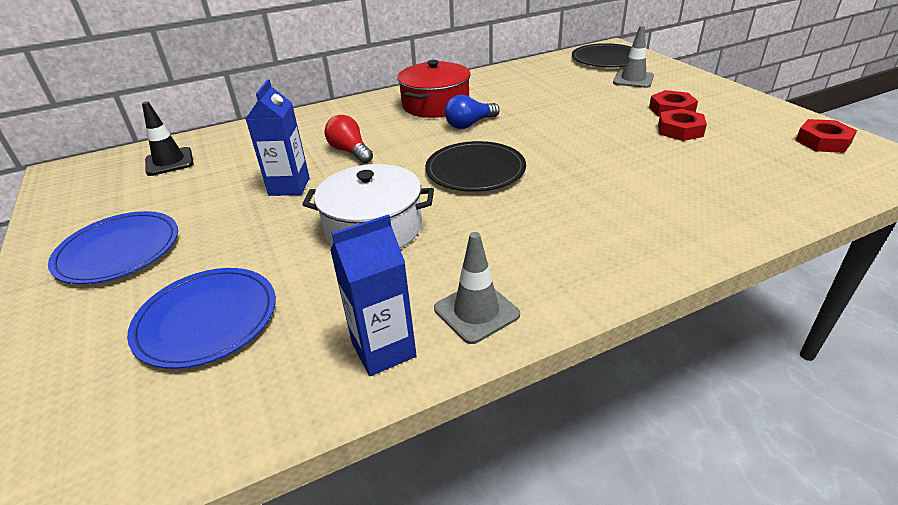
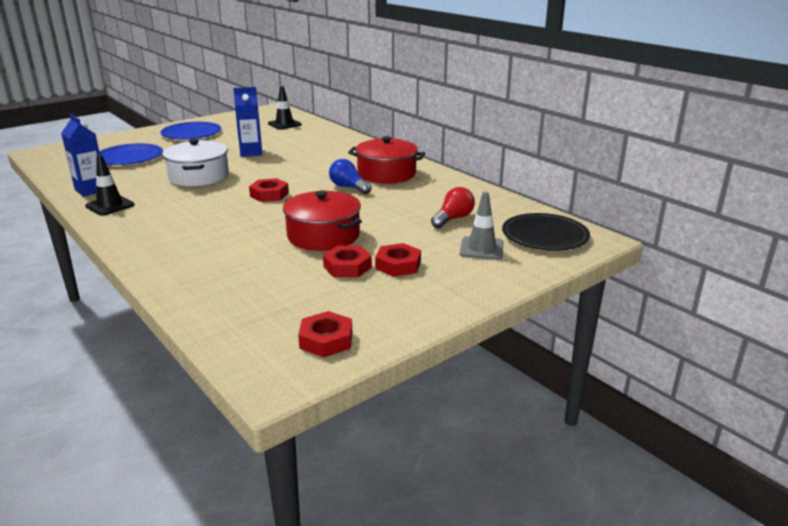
camera: 75 degrees right, 10 degrees down
(350, 152) = (298, 159): red light bulb -> red light bulb (453, 219)
(475, 170) = (269, 194): black plate -> red nut
(476, 312) = (110, 206): grey traffic cone -> black traffic cone
(606, 139) = (323, 235): none -> red pot

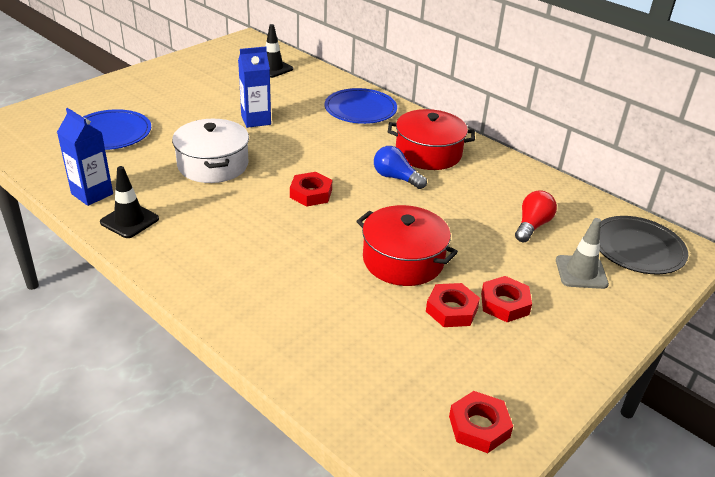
camera: 10 degrees left, 10 degrees up
(191, 133) = (167, 87): blue plate -> blue plate (360, 109)

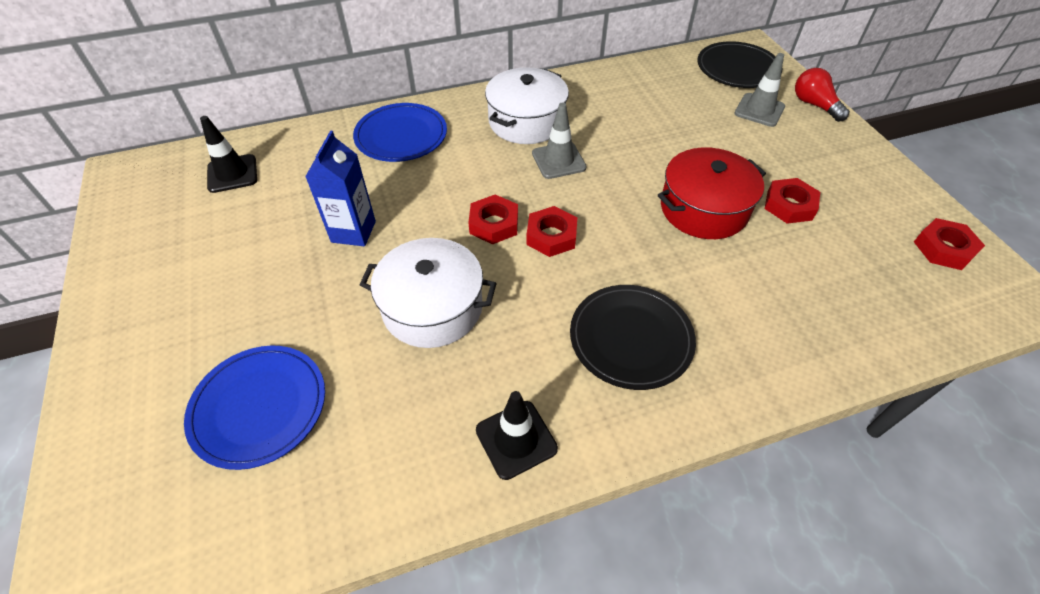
camera: 60 degrees left, 15 degrees up
(92, 194) = (420, 473): blue carton -> none
(236, 249) = (631, 338): none -> black plate
(396, 178) = (558, 160): blue light bulb -> grey traffic cone
(428, 153) = (526, 121): red pot -> white pot
(504, 304) = (789, 170): red nut -> red nut (494, 224)
(532, 226) = (683, 108): red light bulb -> red light bulb (814, 105)

